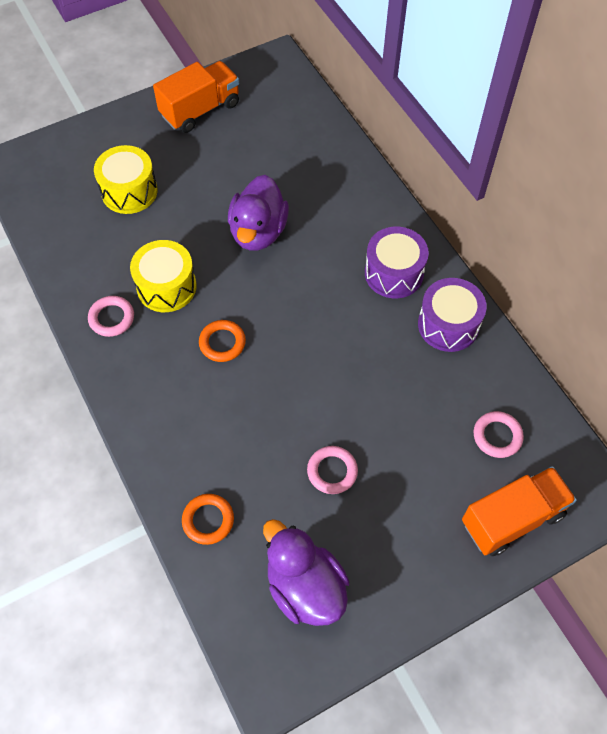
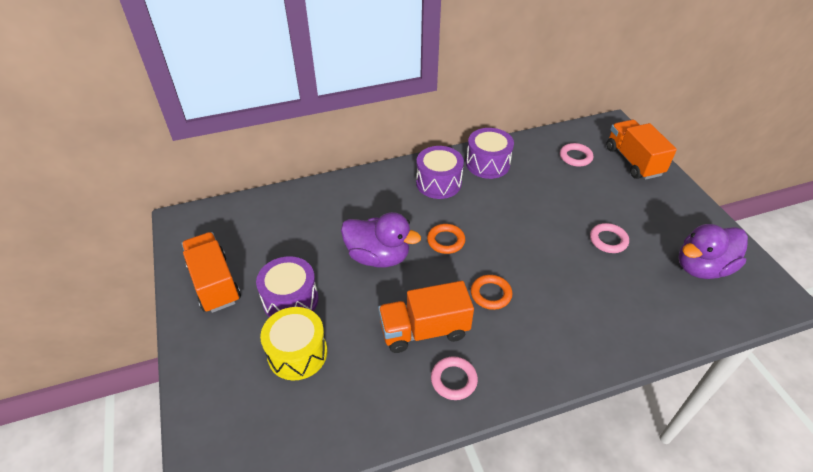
camera: 80 degrees left, 15 degrees down
(166, 287) = (424, 330): yellow drum -> orange truck
(189, 171) = (290, 300): none -> purple drum
(208, 520) = (659, 321): orange ring -> orange ring (446, 241)

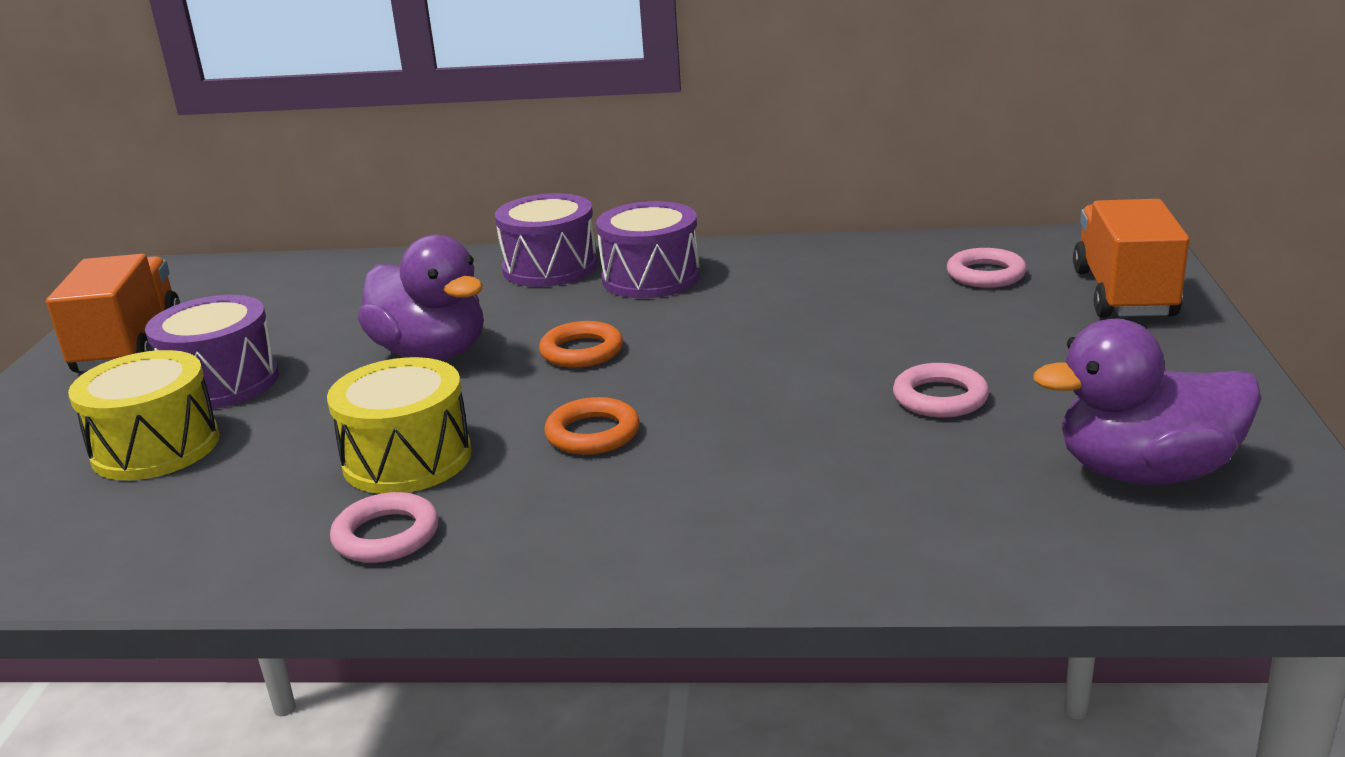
camera: 25 degrees right, 20 degrees down
(424, 330) = (407, 459): orange truck -> yellow drum
(487, 164) = (778, 264): purple drum -> purple drum (550, 267)

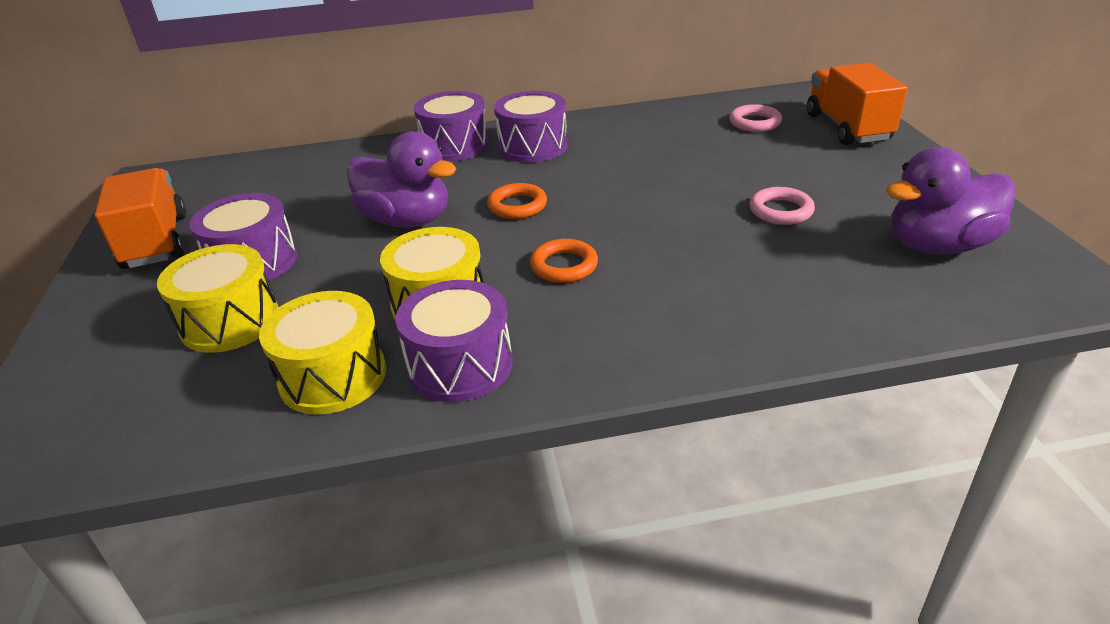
camera: 15 degrees left, 10 degrees up
(231, 526) = (333, 376): none -> yellow drum
(386, 535) = (460, 365): pink ring -> purple drum

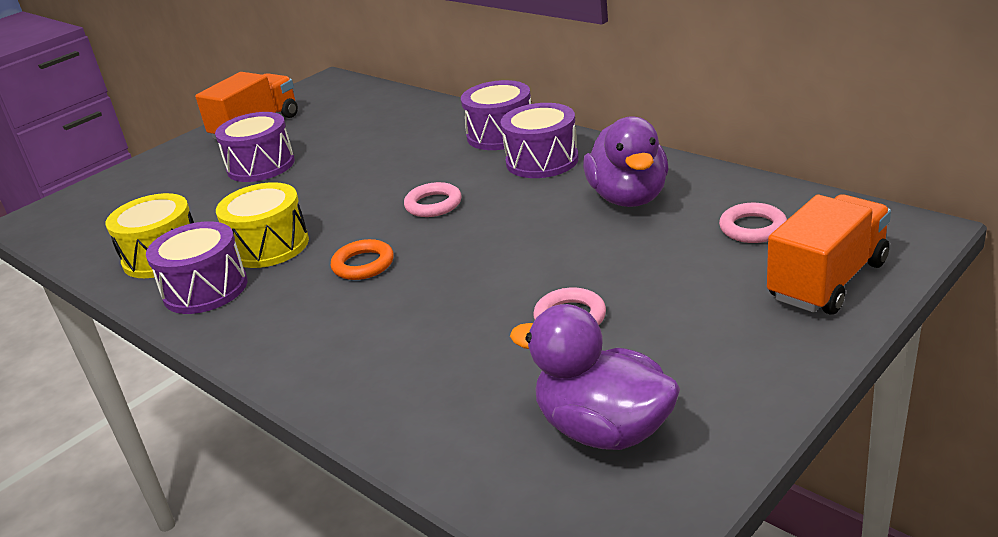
camera: 55 degrees right, 5 degrees down
(230, 321) = (192, 197): yellow drum -> none
(407, 220) = (365, 179): purple duck -> purple duck (628, 198)
(517, 206) = (433, 204): orange ring -> pink ring

